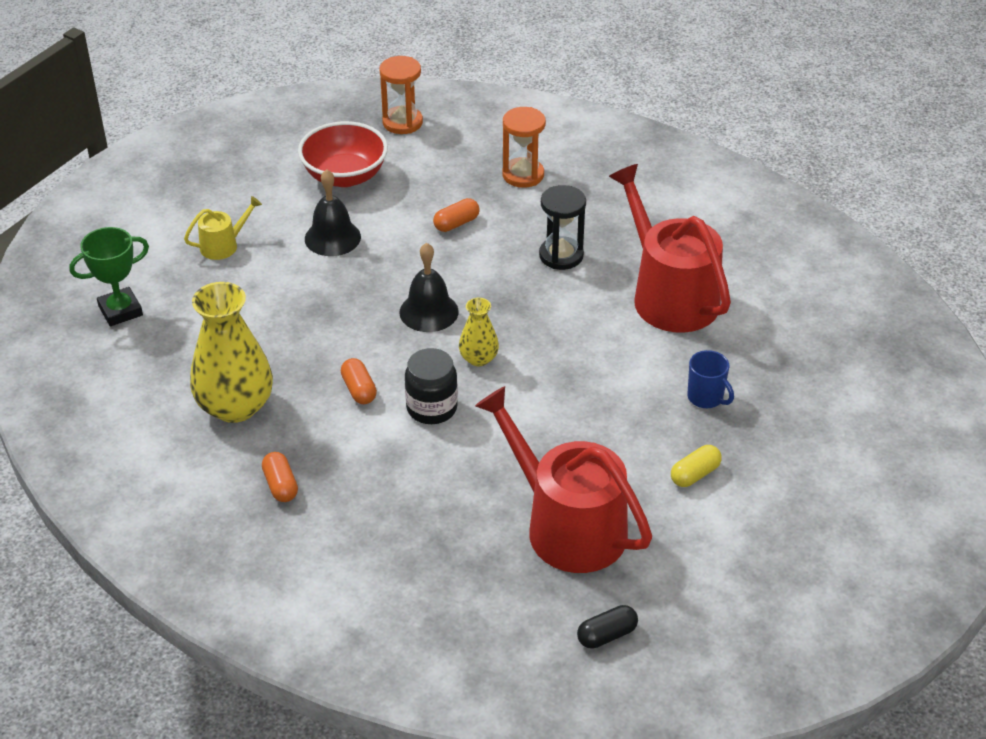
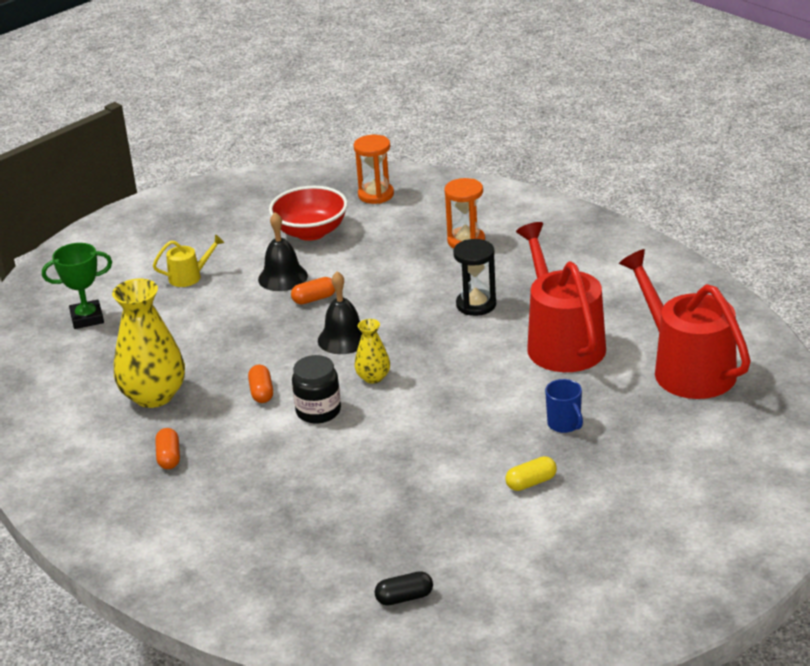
camera: 15 degrees right, 10 degrees down
(456, 223) = (393, 274): orange capsule -> orange capsule (314, 299)
(567, 526) = (401, 511): red watering can -> red watering can (687, 369)

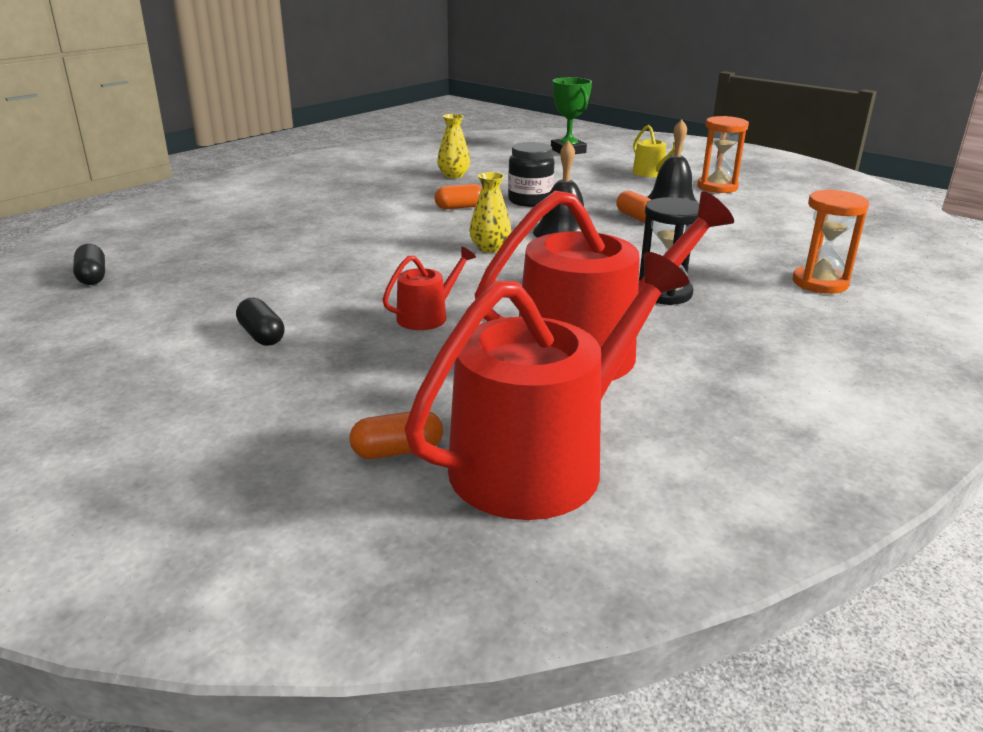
camera: 80 degrees right, 5 degrees down
(154, 396) = (453, 175): yellow vase -> yellow vase, size x0.51
(169, 457) = (361, 185): orange capsule -> orange capsule (397, 451)
(311, 232) = (771, 209): red bowl -> none
(318, 411) = (426, 229): black jar -> black jar (530, 201)
(376, 195) = (885, 233): orange hourglass -> orange hourglass (717, 187)
(505, 408) = (427, 316): none -> red watering can
(531, 483) = (261, 335): yellow capsule -> black capsule
(564, 424) = (386, 355): blue mug -> none

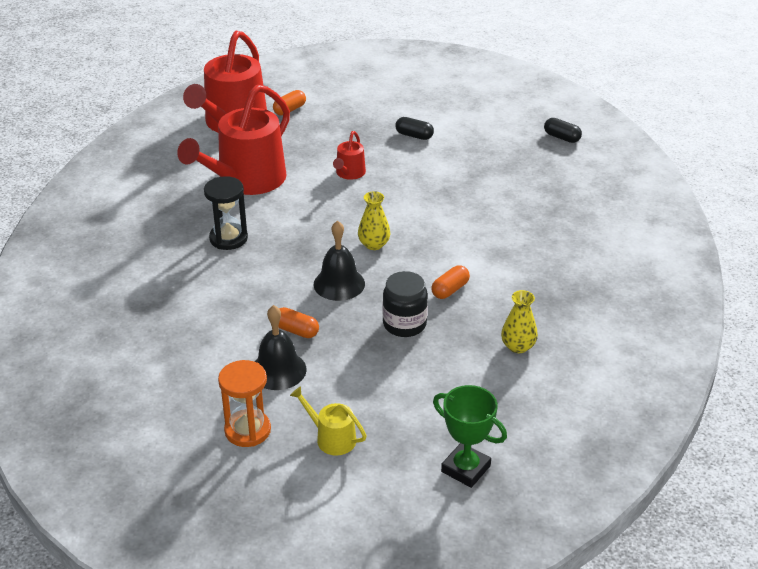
camera: 150 degrees right, 10 degrees up
(820, 283) = (127, 287): orange hourglass -> none

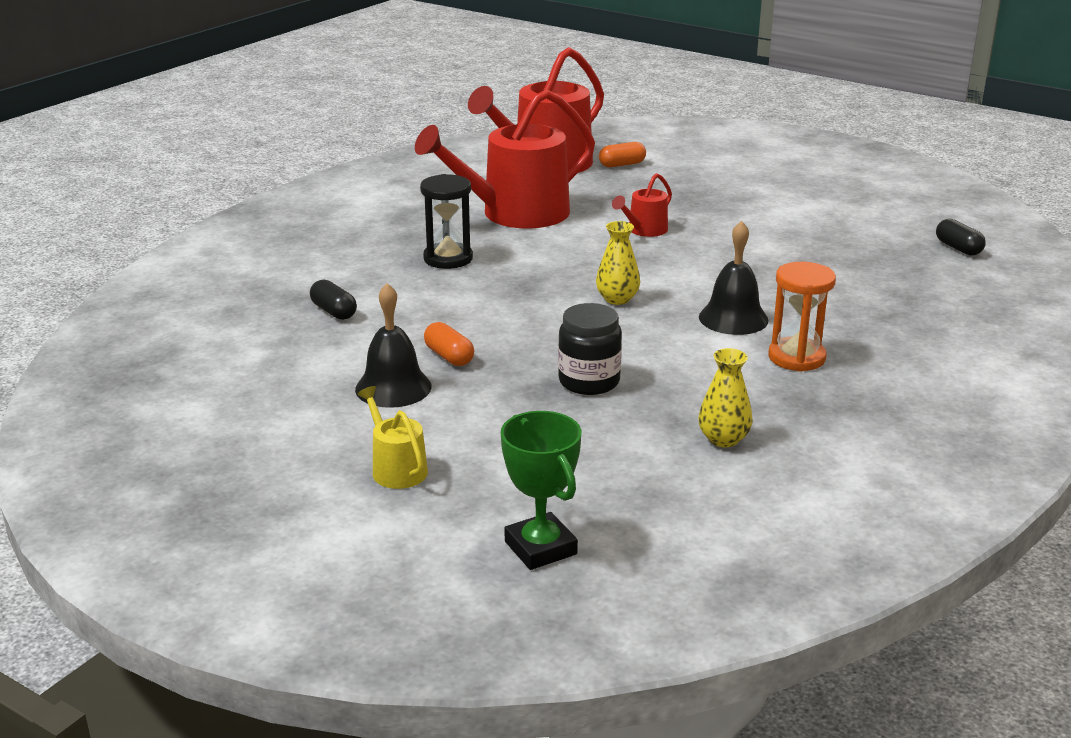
camera: 25 degrees right, 10 degrees down
(247, 430) = (304, 434): orange hourglass -> orange hourglass (796, 357)
(339, 284) = (541, 325): black bell -> black bell (733, 318)
(414, 135) = (756, 212): black capsule -> black capsule (334, 311)
(450, 290) = (678, 362): orange capsule -> none

